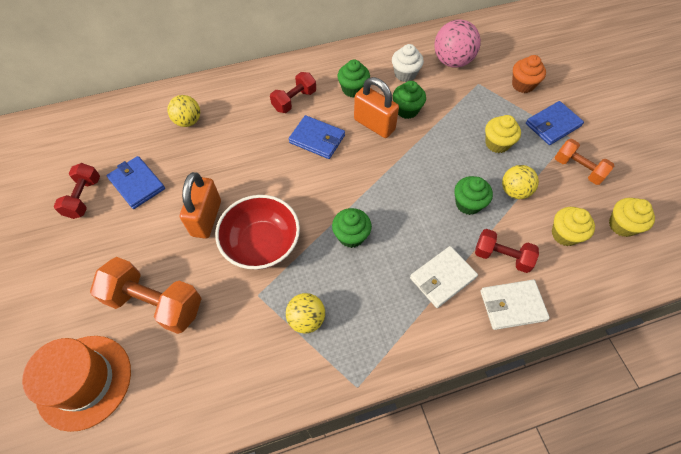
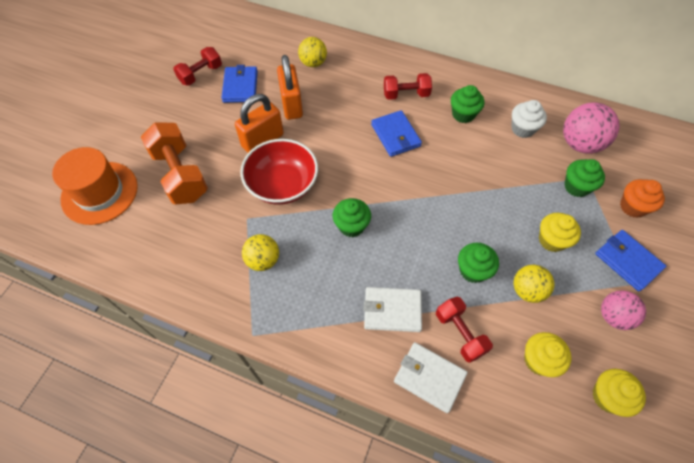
camera: 40 degrees right, 0 degrees up
(374, 125) = (453, 153): orange padlock -> orange padlock (291, 105)
(407, 110) = (494, 159): green cupcake -> green cupcake (576, 187)
(552, 125) = (627, 261): blue wallet -> blue wallet turned 45 degrees clockwise
(578, 169) = (613, 316): orange dumbbell -> pink ball

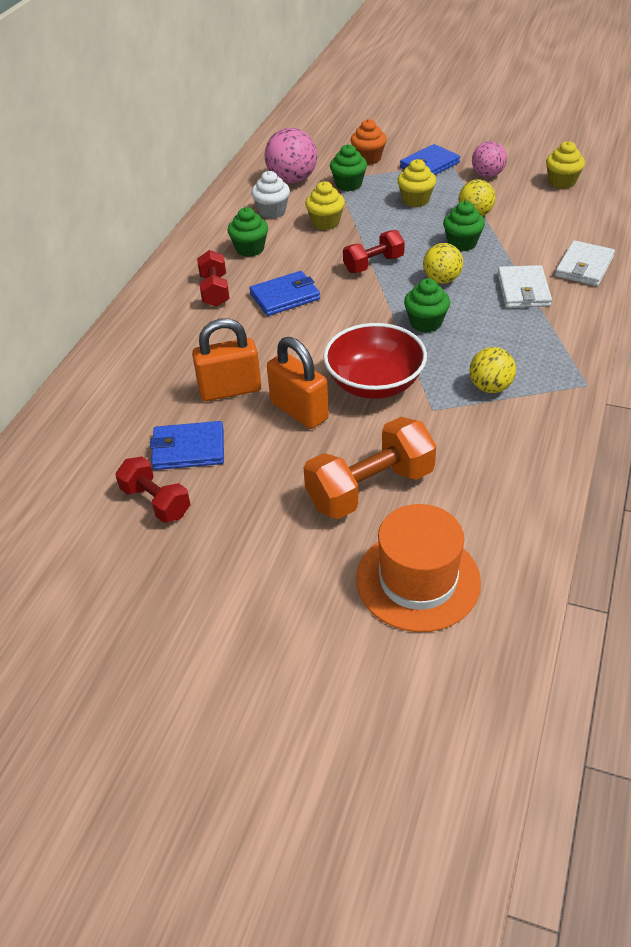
camera: 90 degrees left, 15 degrees down
(313, 63) = (145, 376): yellow ball -> yellow ball (441, 280)
(460, 333) = (533, 250): red dumbbell -> red dumbbell (373, 264)
(539, 360) = (543, 211): yellow cupcake -> yellow cupcake (325, 222)

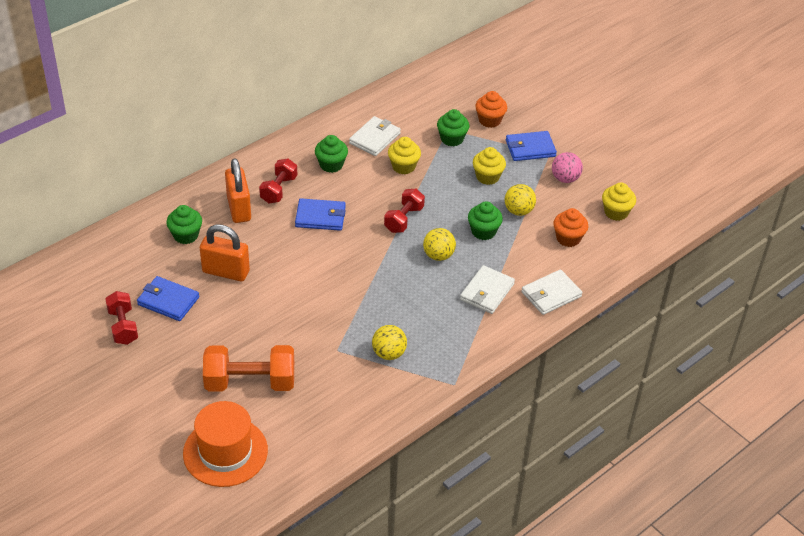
camera: 25 degrees right, 0 degrees up
(272, 211) = (375, 138): white cupcake -> white wallet
(292, 180) = (414, 115): pink ball -> none
(299, 411) = (254, 308): orange padlock -> orange padlock (239, 208)
(373, 264) = (404, 219): red dumbbell -> red dumbbell turned 60 degrees counterclockwise
(374, 383) = (318, 313): red bowl -> none
(425, 323) = (394, 284): green cupcake -> green cupcake (186, 235)
(545, 217) = (568, 238): none -> orange cupcake

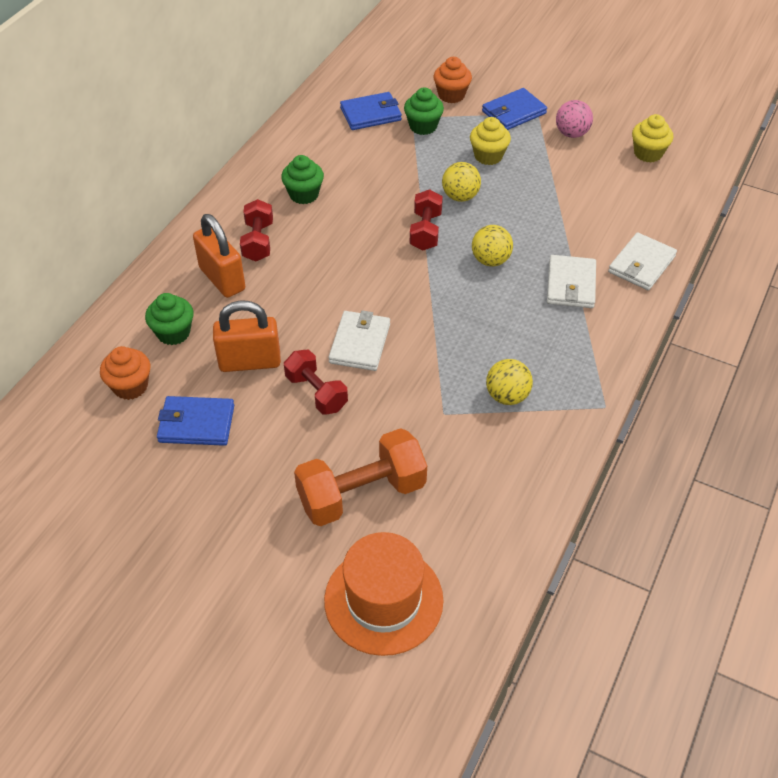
camera: 20 degrees left, 5 degrees up
(123, 326) = (154, 478): red dumbbell -> red dumbbell (316, 392)
(320, 217) = (327, 258): blue wallet -> blue wallet (371, 114)
(375, 138) = (336, 150): white wallet -> white wallet (359, 343)
(403, 166) = (388, 172): yellow cupcake -> none
(483, 231) = (523, 217): green cupcake -> none
(518, 211) = (545, 183): yellow ball -> yellow ball (460, 196)
(568, 238) = (618, 196): orange cupcake -> orange cupcake (130, 386)

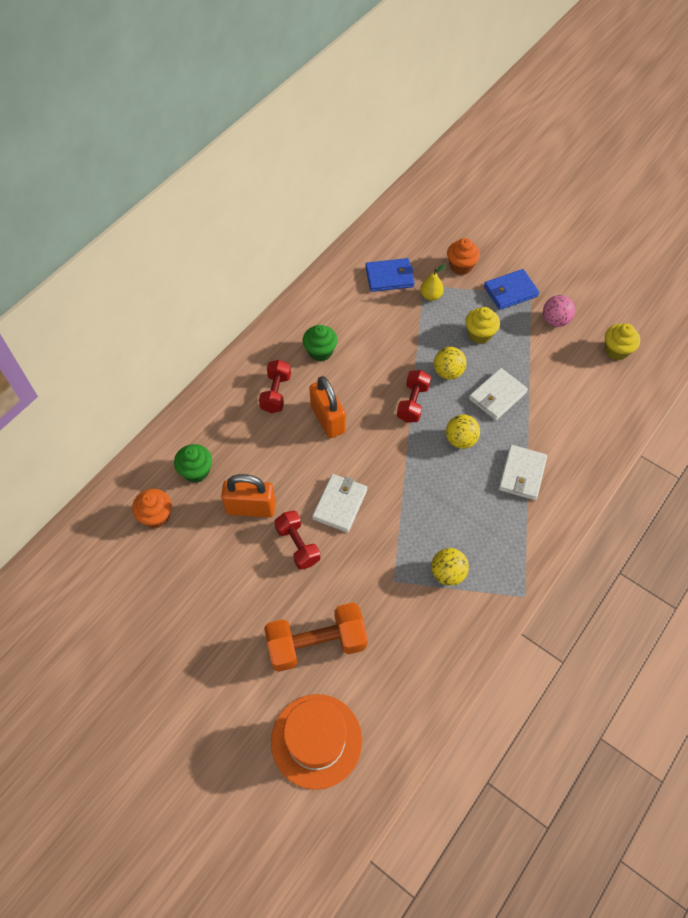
camera: 10 degrees right, 10 degrees up
(196, 424) = (201, 558): blue wallet -> none
(222, 279) = (242, 425): orange padlock -> orange padlock (328, 419)
(423, 126) = (431, 296): green cupcake -> yellow pear
(641, 264) = (585, 463): white wallet -> white wallet (497, 396)

